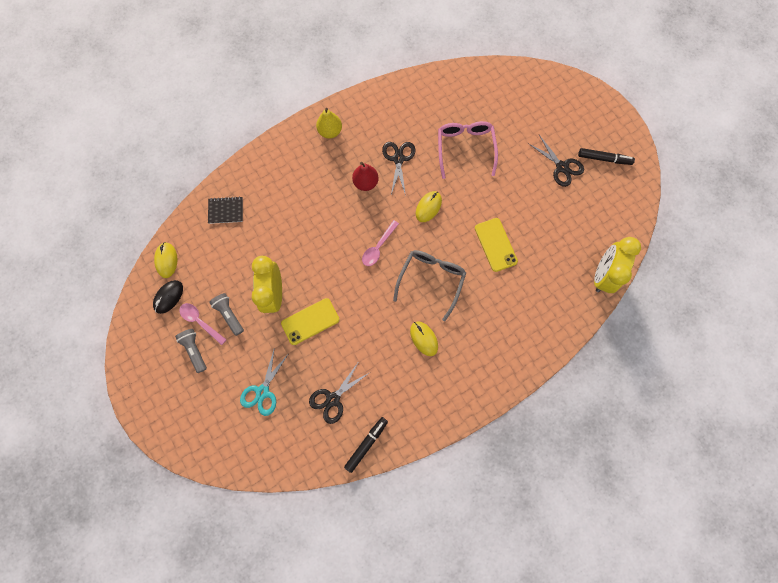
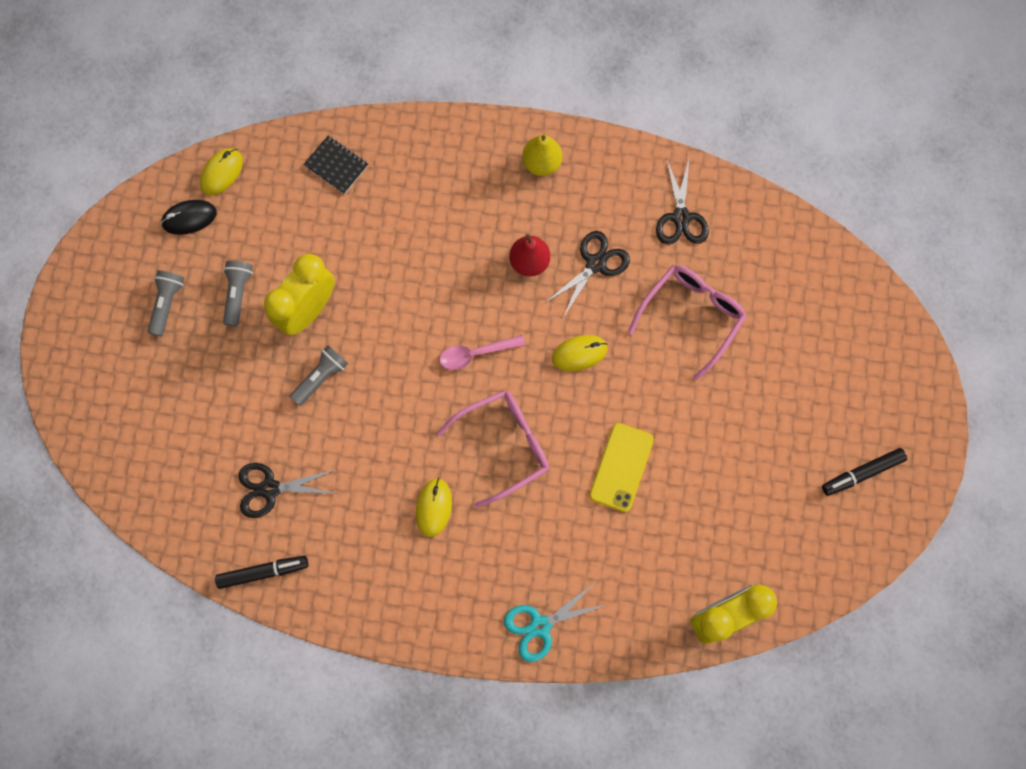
camera: 40 degrees right, 0 degrees up
(200, 321) = (200, 275): pink spoon -> none
(262, 391) = (200, 414): turquoise scissors -> turquoise scissors (540, 626)
(310, 321) = (321, 377): yellow phone -> grey flashlight
(431, 280) = (504, 445): grey glasses -> pink glasses
(561, 167) = (795, 438): black scissors -> black scissors (680, 217)
(604, 159) = (862, 473): black marker -> black marker turned 105 degrees clockwise

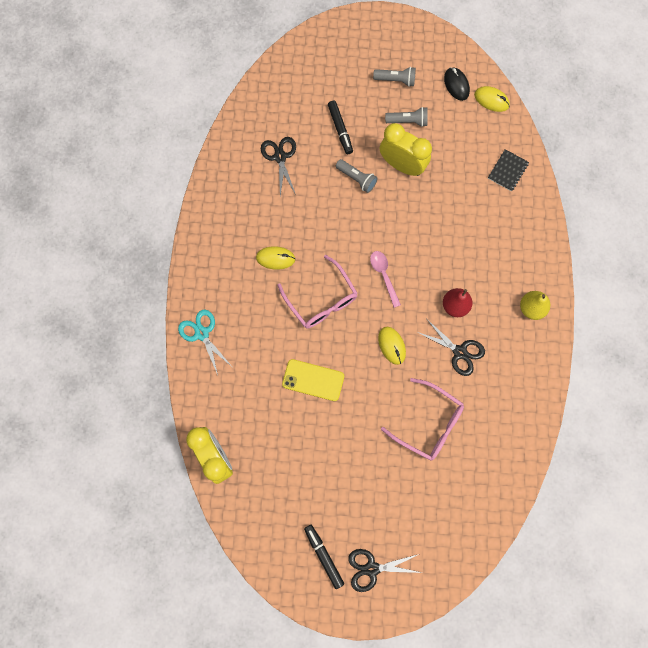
camera: 85 degrees right, 0 degrees up
(263, 572) = (227, 159): black marker -> black marker (340, 129)
(680, 217) = (504, 411): black scissors -> black scissors (372, 568)

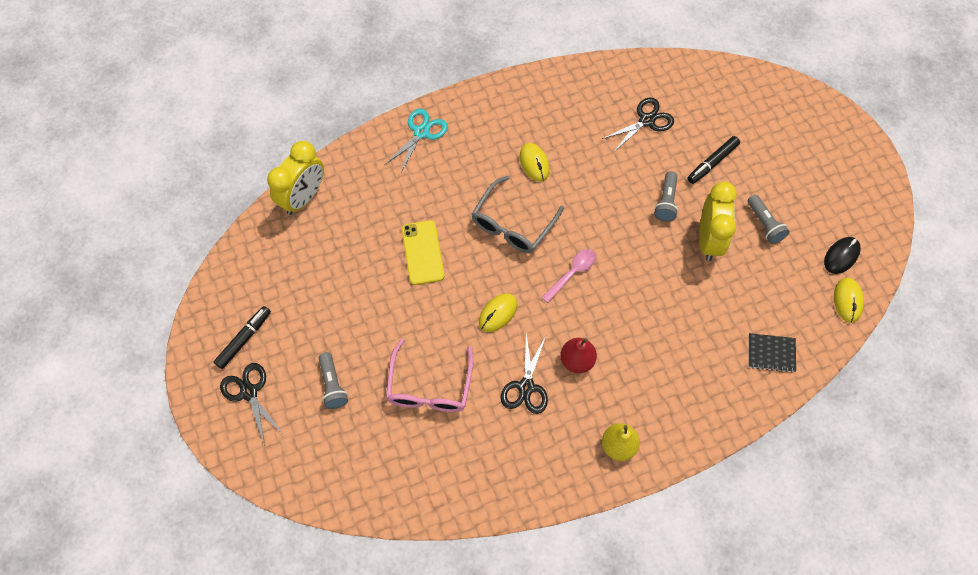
camera: 65 degrees right, 10 degrees down
(321, 299) = (513, 224): pink glasses -> grey glasses
(396, 80) = (805, 192): grey flashlight -> grey flashlight (332, 385)

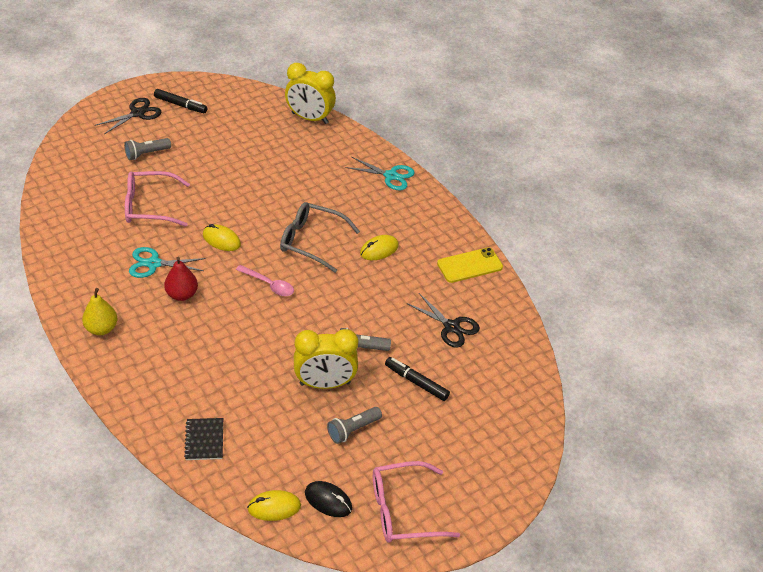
camera: 75 degrees right, 20 degrees down
(422, 252) = (272, 189): yellow phone -> yellow phone (469, 265)
(526, 387) = (154, 264): black scissors -> turquoise scissors
(852, 199) = (403, 510): none -> pink glasses

